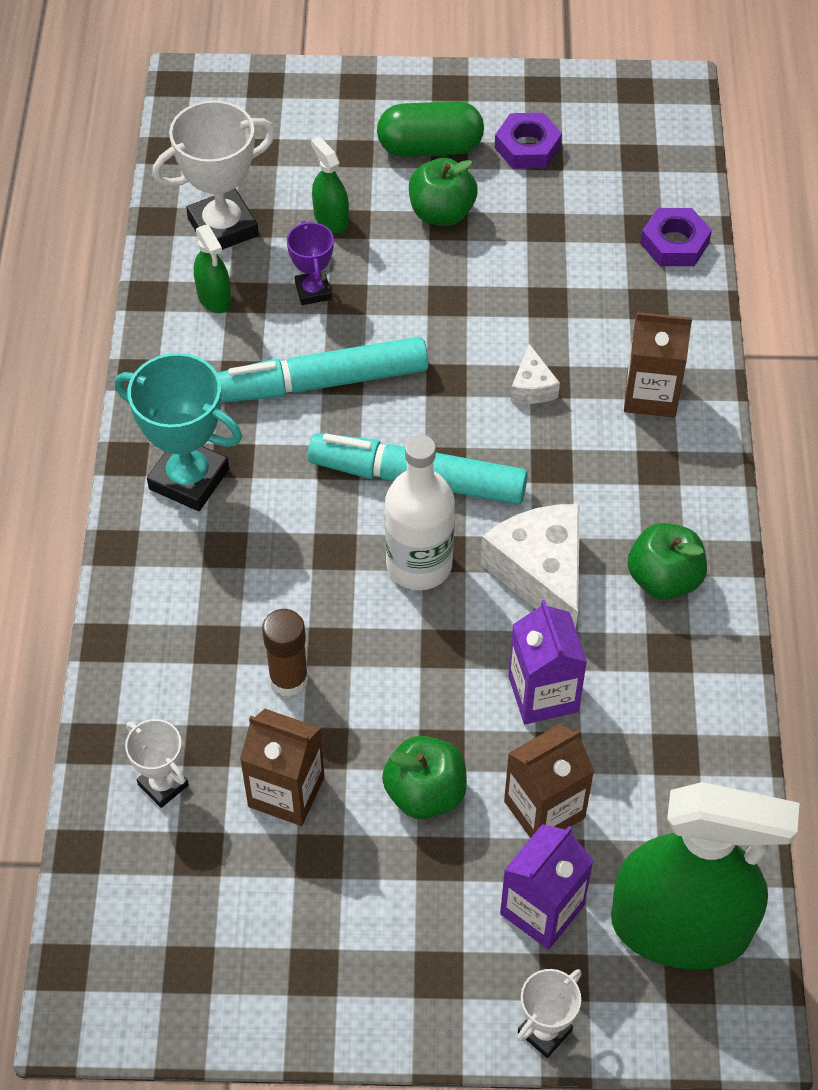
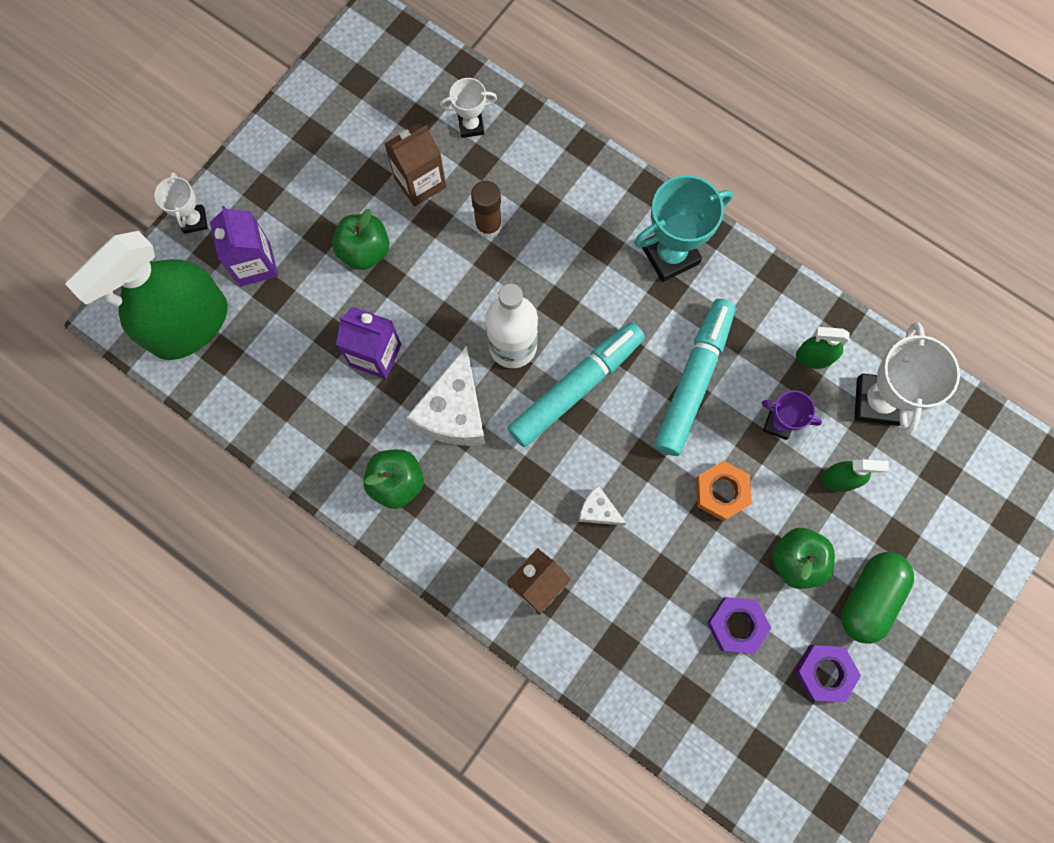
camera: 125 degrees right, 20 degrees up
(424, 300) = (721, 492): none -> orange nut
(541, 574) = (454, 412): white cheese -> white cheese turned 90 degrees clockwise
(544, 809) = (307, 305): brown carton -> none
(674, 243) = (658, 710): purple nut -> purple nut (737, 625)

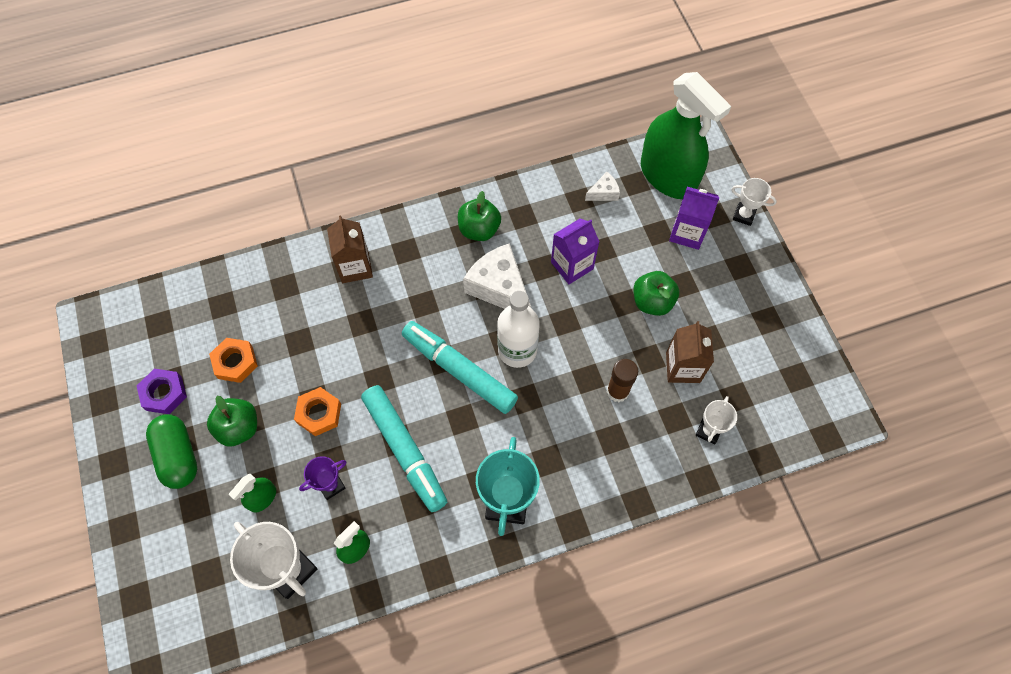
camera: 125 degrees right, 10 degrees down
(190, 325) = (668, 176): green spray bottle -> green spray bottle turned 150 degrees clockwise
(575, 387) = (459, 370): turquoise marker -> turquoise marker turned 135 degrees clockwise
(598, 511) = (369, 330): white cheese -> white cheese (603, 193)
(737, 625) = (235, 362): purple nut -> orange nut

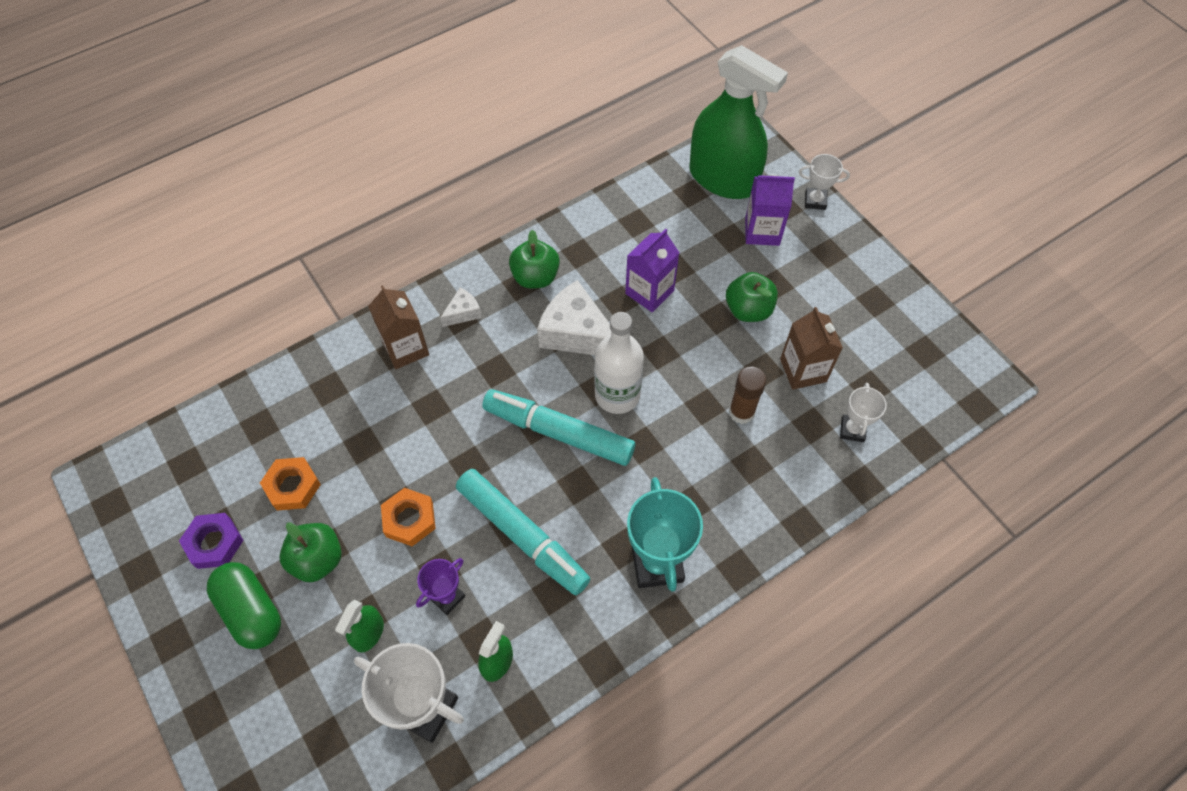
camera: 15 degrees left, 5 degrees down
(603, 193) = (660, 210): white cheese -> white cheese (463, 312)

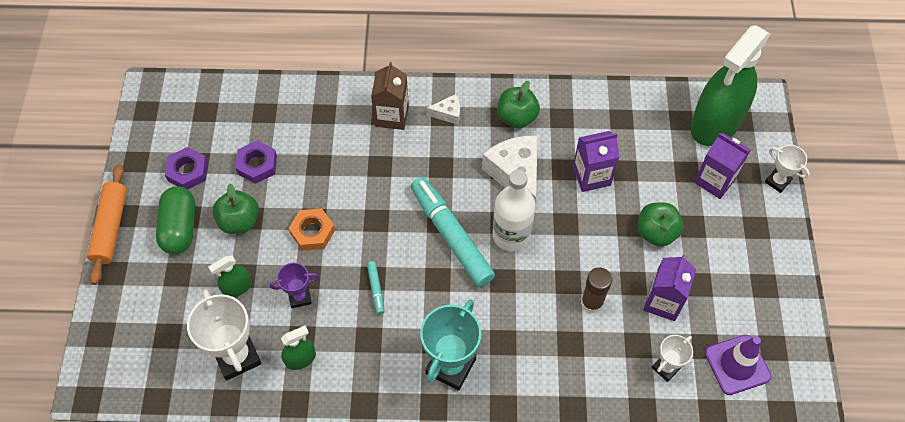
camera: 35 degrees right, 0 degrees up
(164, 665) = (111, 228): none -> orange rolling pin
(292, 486) = (257, 165): orange nut -> purple nut
(522, 535) = (376, 289): turquoise marker -> turquoise marker, size x0.42
(723, 178) = (715, 123): green spray bottle -> green spray bottle turned 60 degrees clockwise
(803, 370) = (663, 301): brown carton -> purple carton
(908, 387) = (737, 365): none -> purple traffic cone

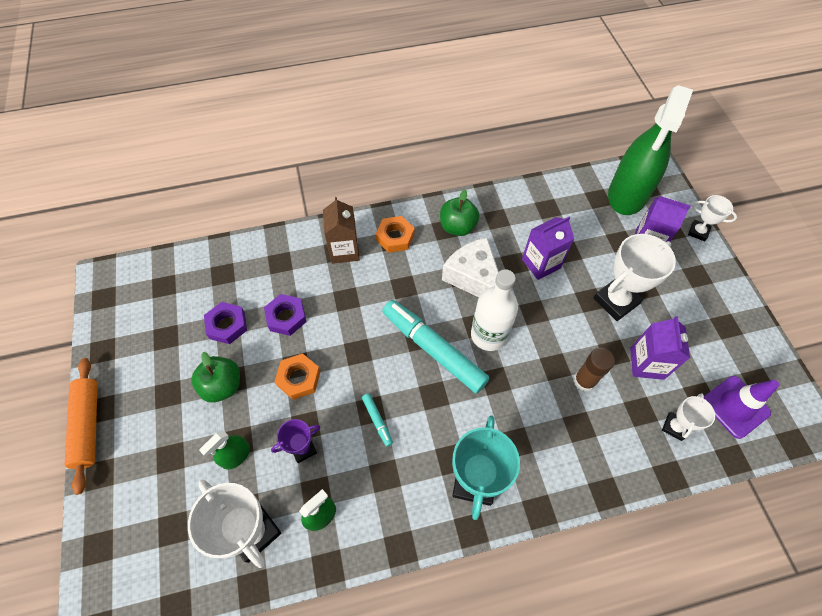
camera: 15 degrees left, 0 degrees up
(180, 228) = (162, 407): green capsule -> none
(188, 171) = (158, 348): purple nut -> purple nut (286, 317)
(448, 113) = (395, 237): white cheese -> orange nut
(656, 232) = (616, 301): green apple -> white trophy

